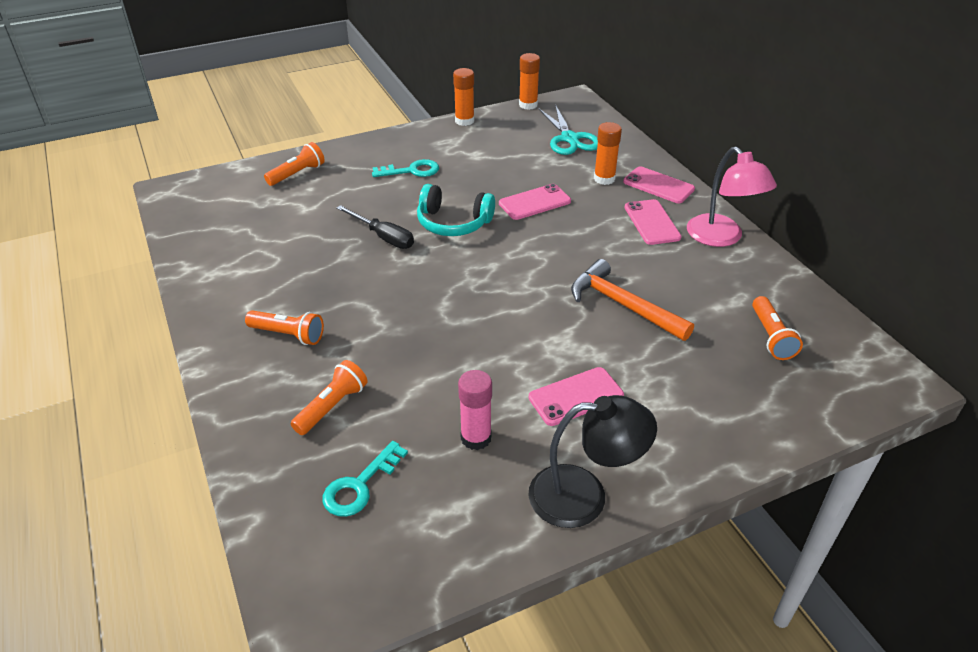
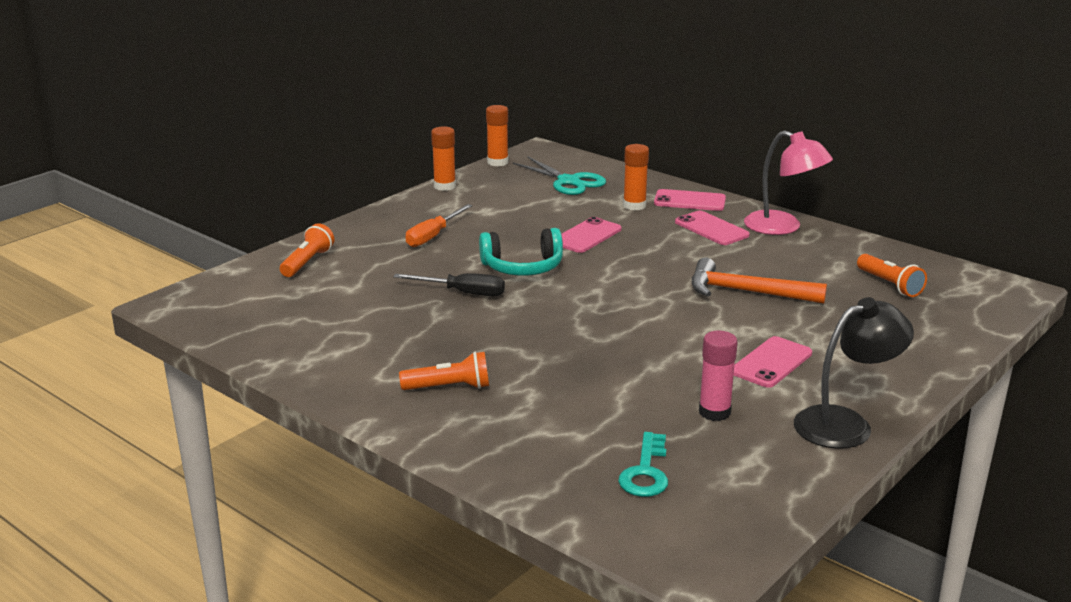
camera: 25 degrees left, 15 degrees down
(332, 406) = (555, 426): orange flashlight -> none
(411, 171) = (433, 236): turquoise key -> orange screwdriver

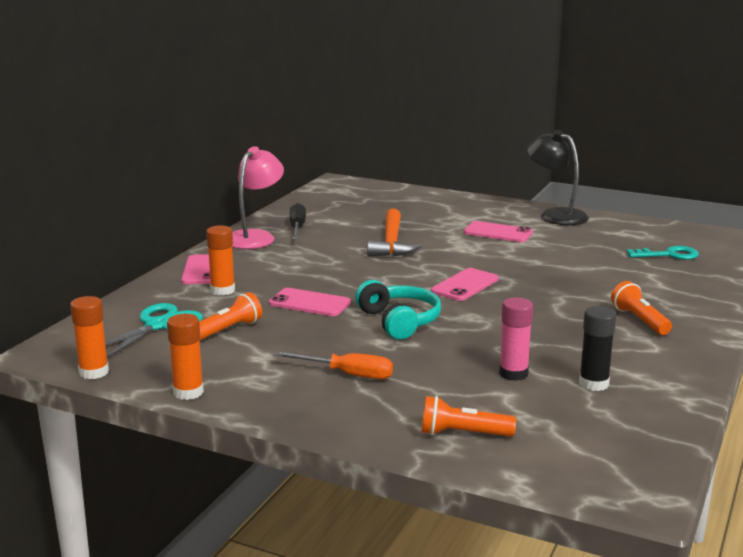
camera: 105 degrees left, 5 degrees down
(337, 328) = (593, 383): none -> black glue stick
(463, 293) = (473, 339): black screwdriver -> black screwdriver (297, 228)
(711, 229) = (269, 259): pink phone -> pink phone (465, 285)
(714, 412) = (579, 243): pink glue stick -> pink glue stick (513, 373)
(890, 285) = (350, 207): orange flashlight -> orange flashlight (228, 330)

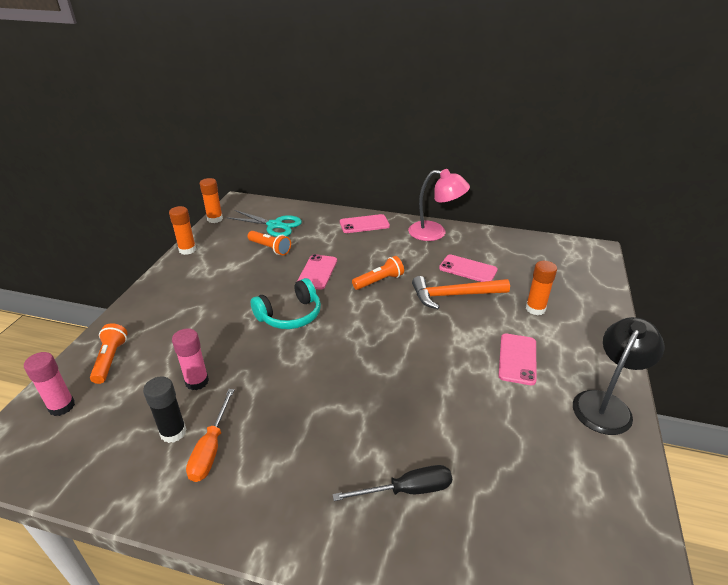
camera: 80 degrees right, 15 degrees up
(222, 290) = (332, 236): orange glue stick -> orange glue stick (535, 309)
(297, 228) = (464, 247): black screwdriver -> black screwdriver (407, 490)
(347, 374) = (204, 301): orange screwdriver -> orange screwdriver (211, 448)
(465, 285) = (370, 344): pink phone -> pink phone (468, 269)
(552, 459) = (61, 406): none -> pink glue stick
(639, 320) = (309, 473): orange flashlight -> orange flashlight (379, 281)
(668, 255) = (522, 518): turquoise key -> none

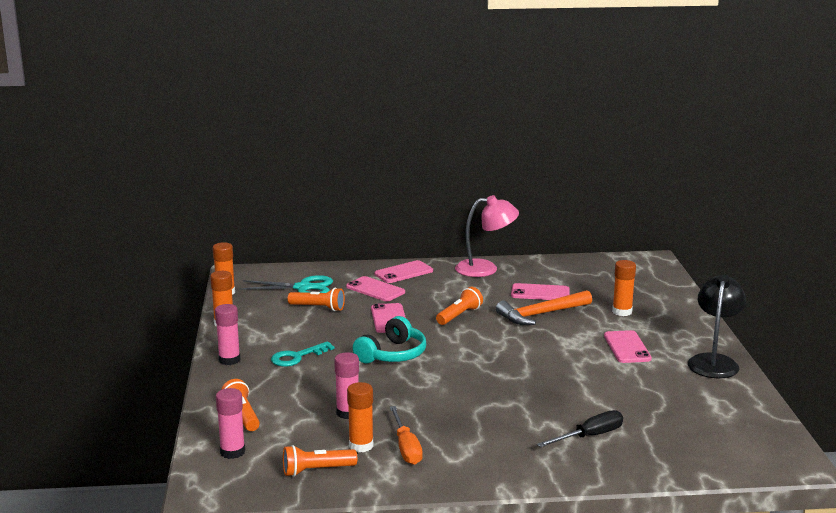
camera: 20 degrees left, 15 degrees down
(106, 457) = (316, 471): none -> orange flashlight
(157, 290) = (229, 360): none -> pink glue stick
(173, 432) = (361, 445): black glue stick -> orange glue stick
(211, 299) = (297, 357): none -> turquoise key
(329, 238) = (375, 289): none -> pink phone

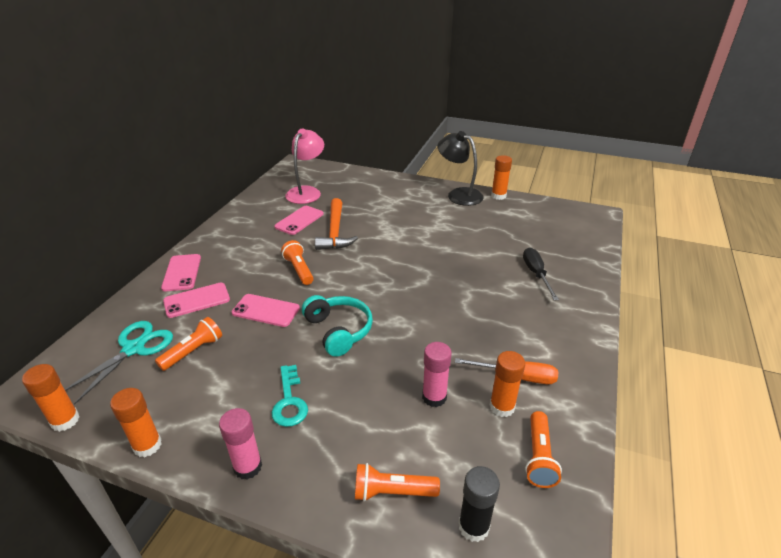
camera: 65 degrees left, 15 degrees up
(232, 452) = (473, 526): pink glue stick -> black glue stick
(485, 269) = (228, 229): pink lamp -> pink lamp (307, 192)
(622, 312) = (362, 200): orange glue stick -> orange glue stick (498, 196)
(627, 347) = (416, 216): pink phone -> none

